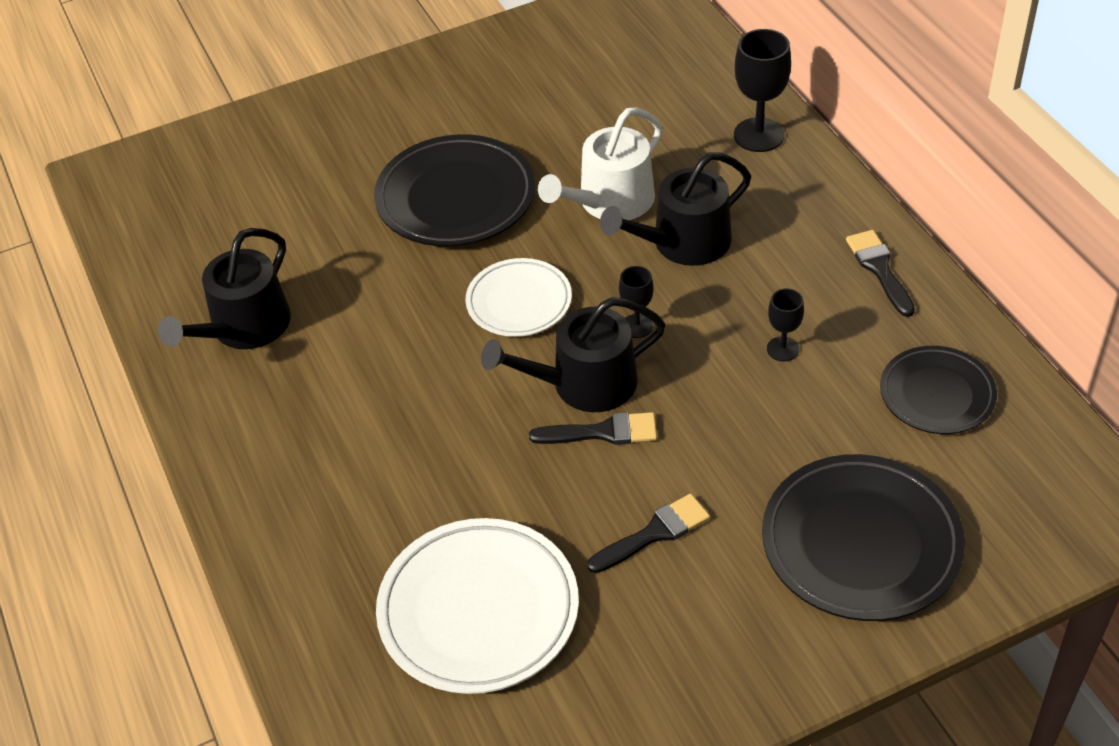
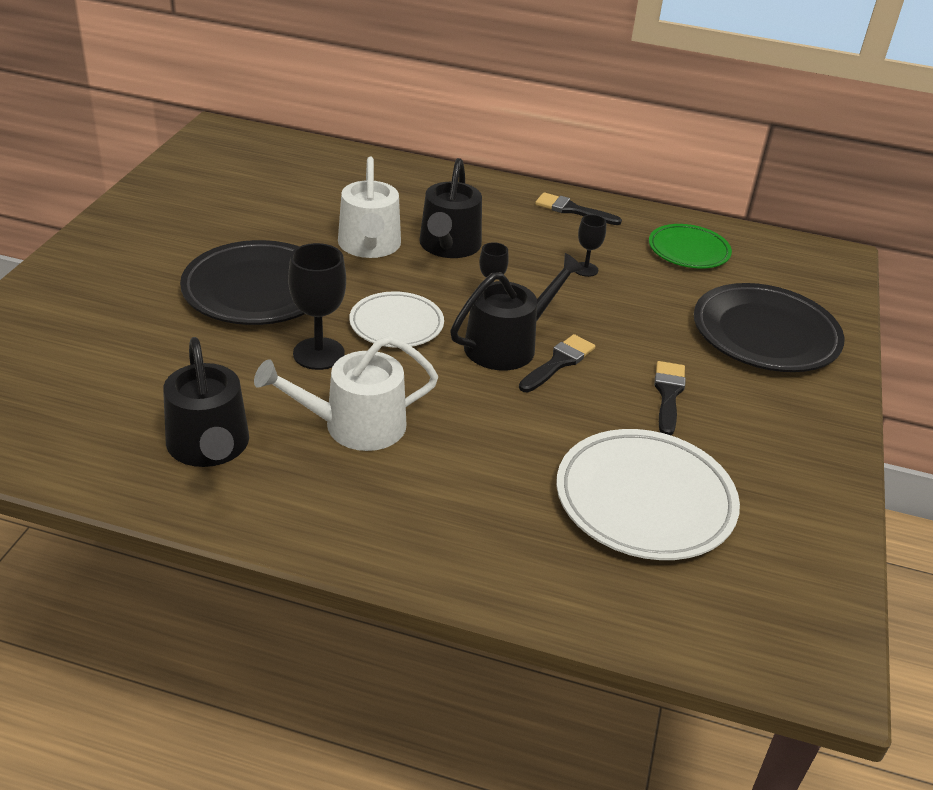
camera: 55 degrees left, 10 degrees down
(359, 379) = (354, 425): none -> white watering can
(584, 384) = (507, 344): black watering can -> black watering can turned 150 degrees counterclockwise
(759, 135) = (407, 176): black goblet -> black goblet (318, 354)
(937, 394) = (688, 251): black plate -> green plate

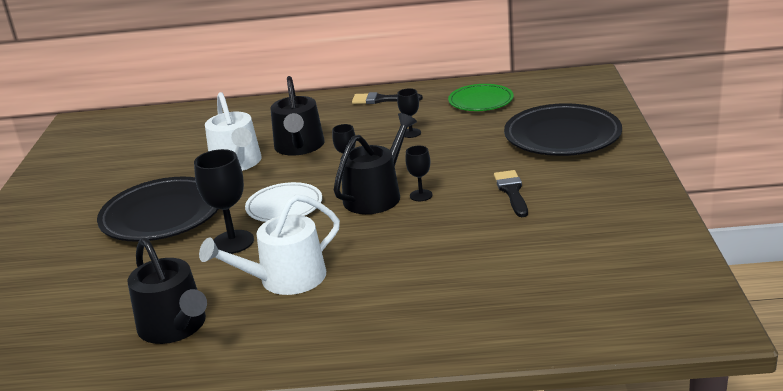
camera: 10 degrees left, 10 degrees down
(558, 362) = (421, 195): black brush -> black goblet
(644, 500) = (528, 261): white plate -> none

